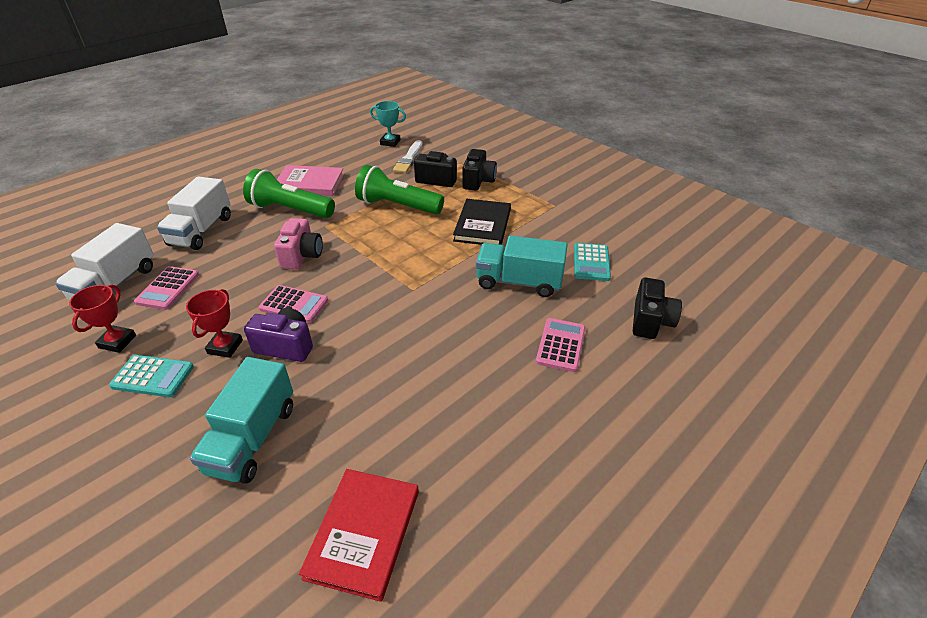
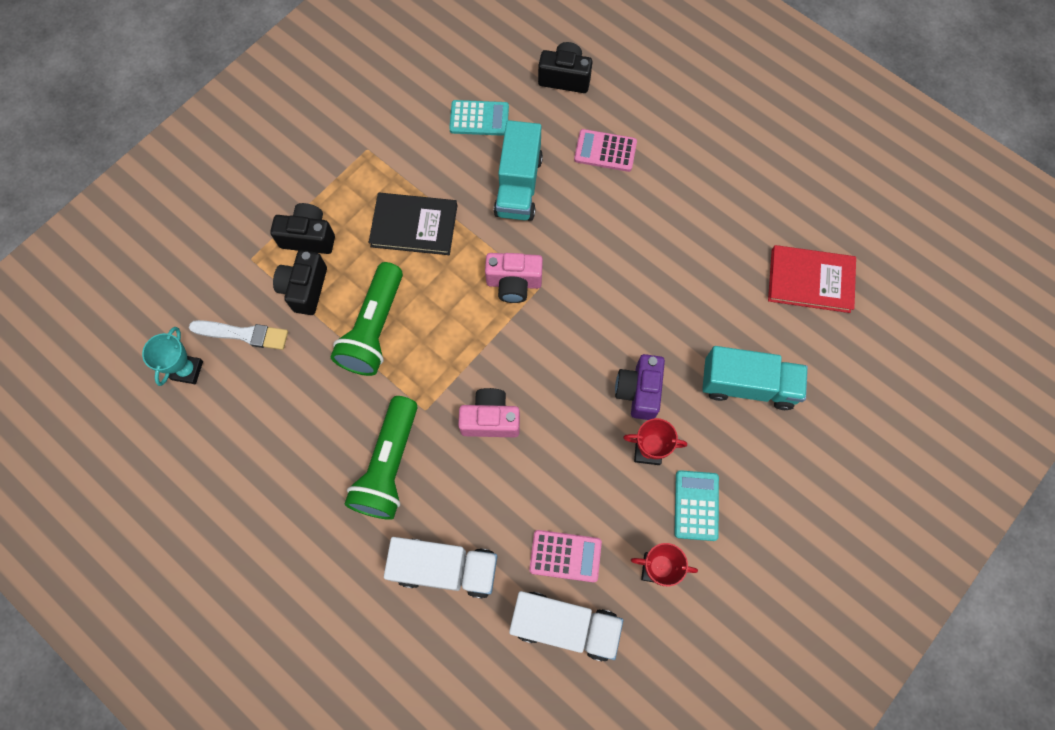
camera: 95 degrees left, 30 degrees up
(294, 304) = (577, 402): pink calculator -> none
(310, 183) = (316, 459): pink book -> none
(419, 274) = (514, 283): none -> pink camera

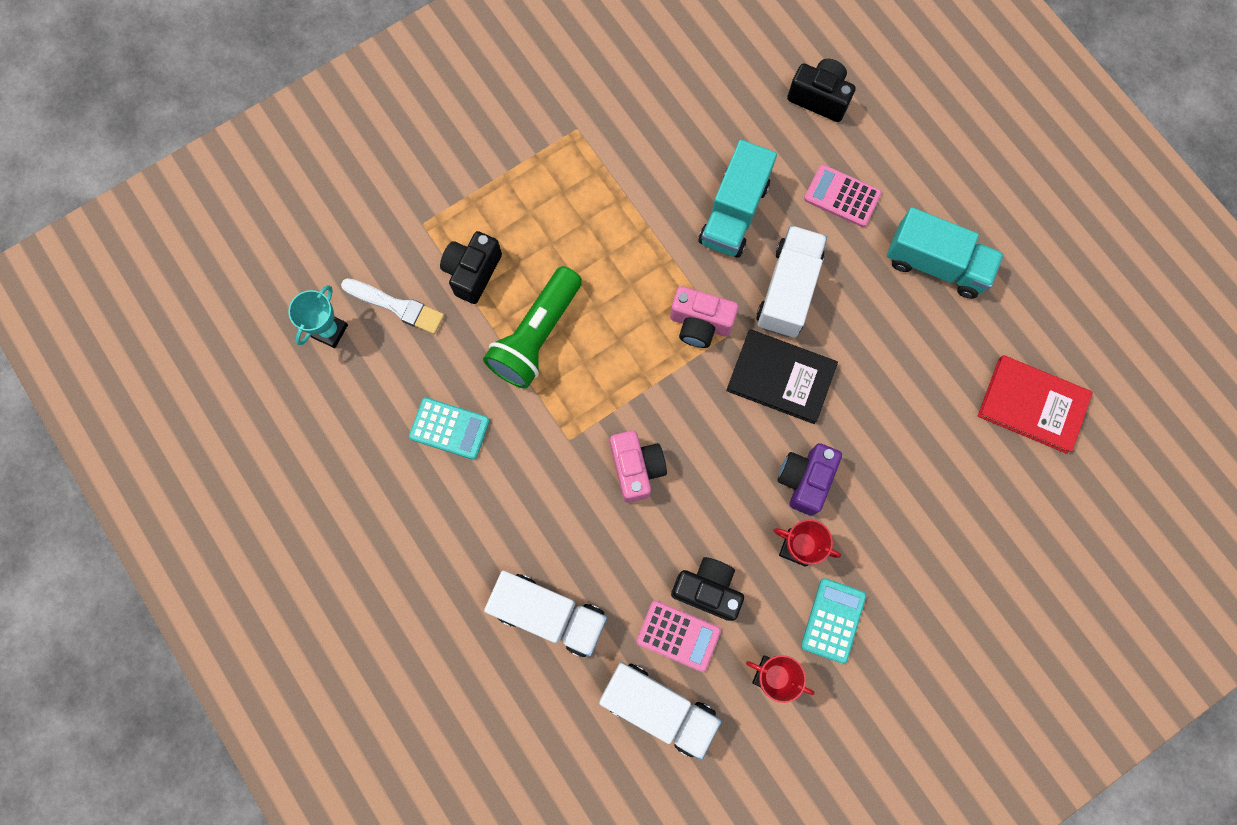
camera: 15 degrees right, 5 degrees up
(308, 237) = (490, 215): black camera -> black camera (707, 589)
(389, 466) = (516, 489): green flashlight -> none
(414, 226) = (607, 231): black book -> black book (780, 378)
(479, 118) = (710, 123): turquoise calculator -> turquoise calculator (449, 428)
(490, 419) = (636, 468): pink camera -> pink camera turned 60 degrees clockwise
(581, 237) = (788, 290): none -> white truck
(748, 385) = (927, 504): turquoise truck -> turquoise truck (936, 264)

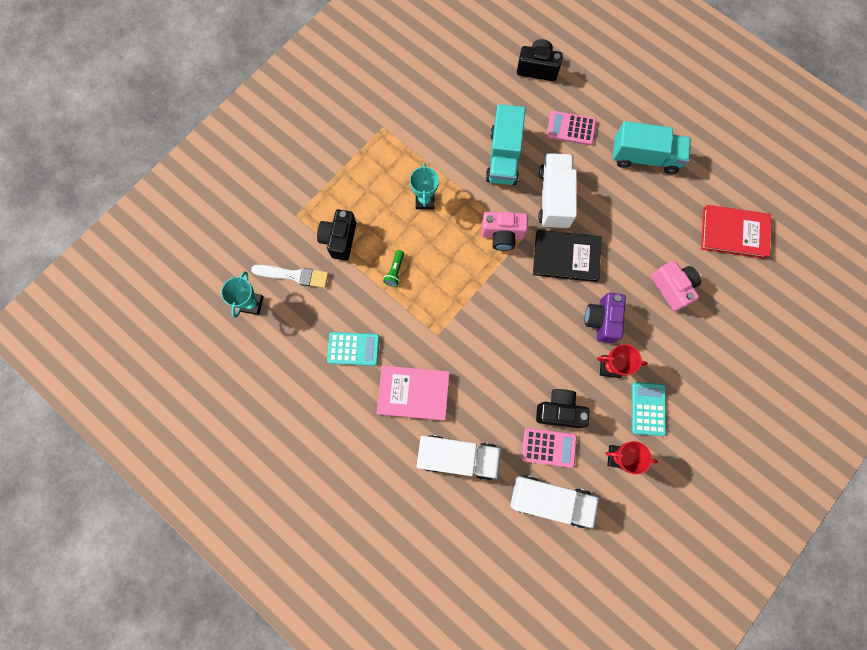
camera: 15 degrees left, 0 degrees up
(514, 511) = (413, 393): none -> pink book
(536, 336) = (395, 271): green flashlight -> green flashlight, size x0.41
(605, 247) = (425, 200): none -> turquoise trophy
(636, 468) = (488, 342): pink camera -> pink camera (672, 288)

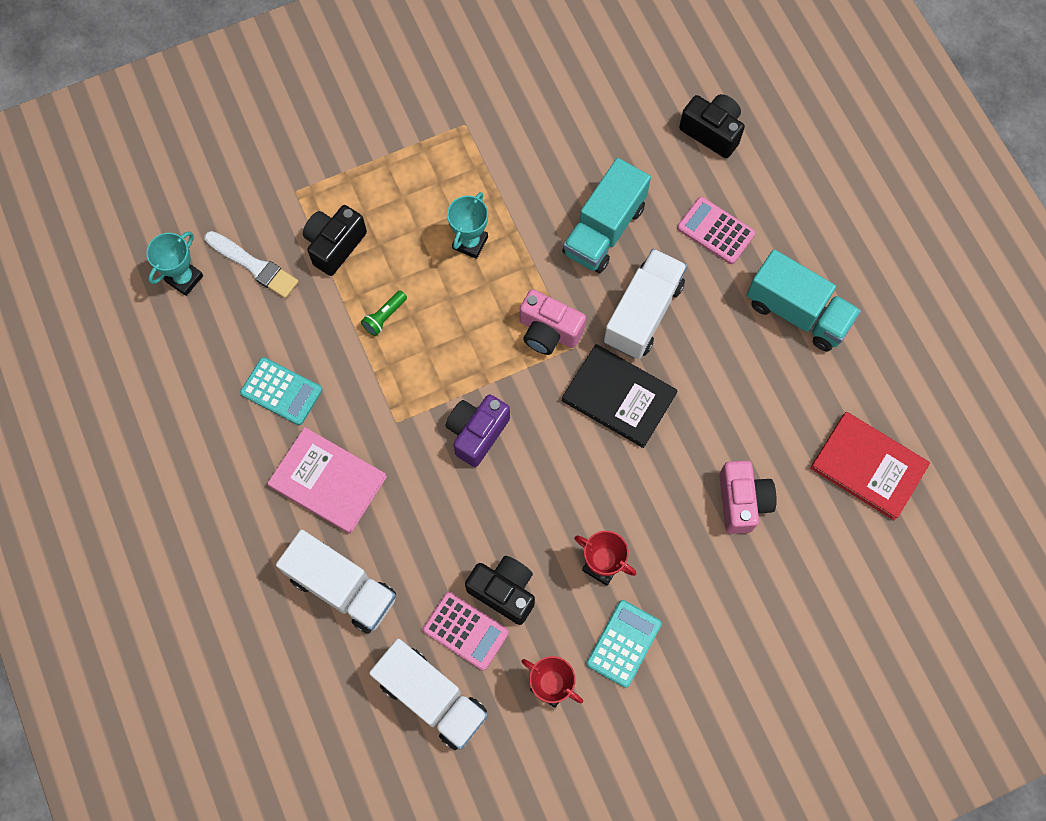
camera: 25 degrees right, 5 degrees down
(602, 320) = (623, 501): purple camera -> purple camera (477, 433)

